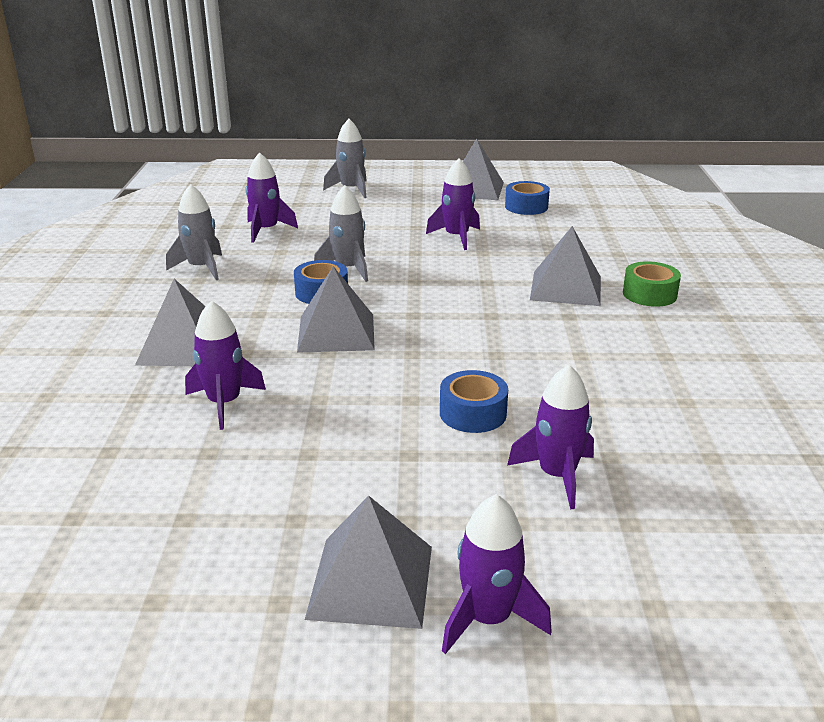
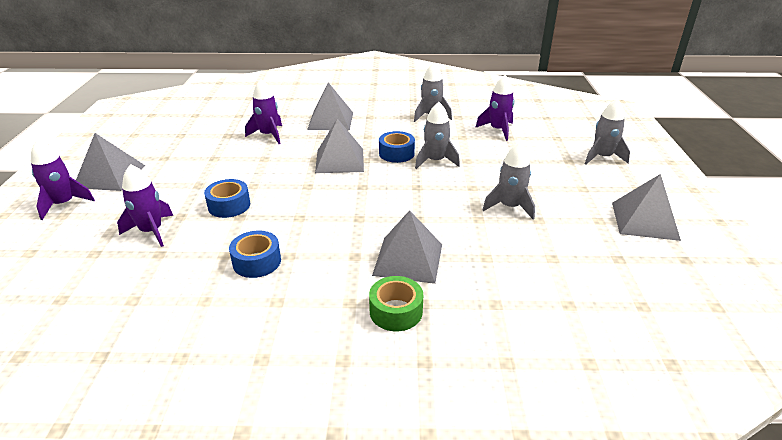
camera: 90 degrees right, 5 degrees up
(457, 237) = (510, 207): purple rocket -> grey rocket
(526, 207) = (609, 251): blue tape -> blue tape (257, 262)

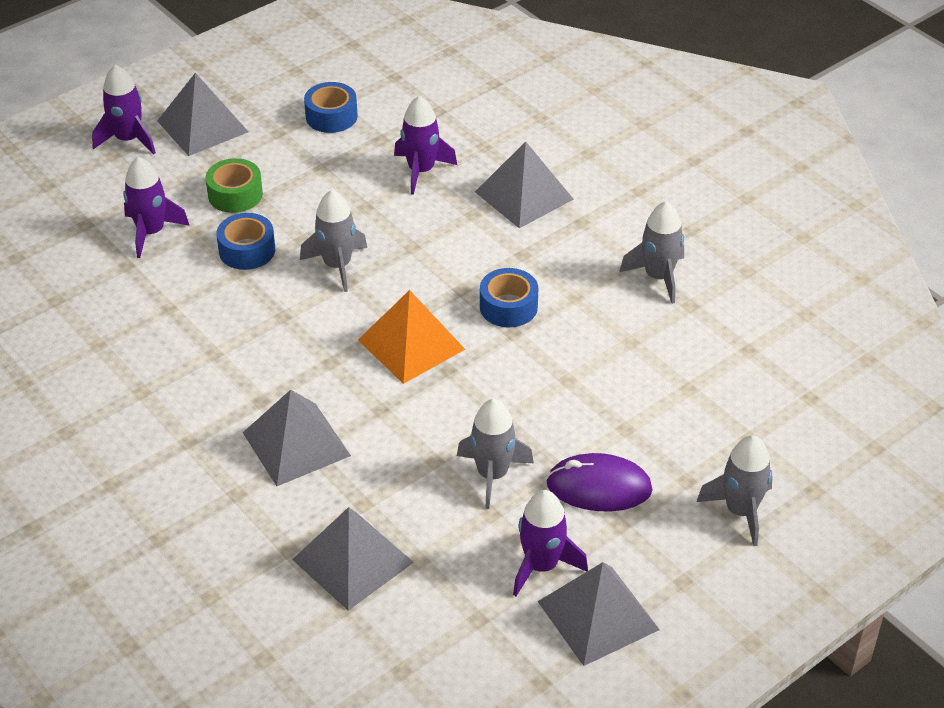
camera: 50 degrees right, 10 degrees up
(257, 262) = (181, 338): blue tape -> blue tape (331, 116)
(340, 160) = (433, 269): grey pyramid -> grey pyramid (353, 561)
(383, 189) = (411, 344): none -> orange pyramid
(396, 311) = (206, 481): green tape -> green tape (235, 194)
(435, 161) = (530, 352): grey rocket -> grey rocket (337, 265)
(498, 130) = (697, 366): purple rocket -> purple rocket (542, 565)
(551, 183) = (599, 487): none -> purple mouse

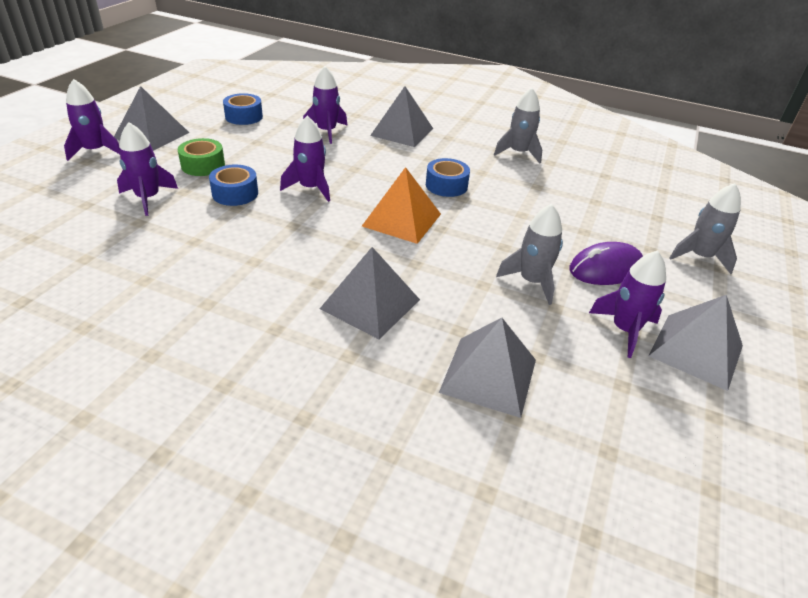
camera: 30 degrees left, 5 degrees down
(337, 265) = (310, 188): grey rocket -> purple rocket

